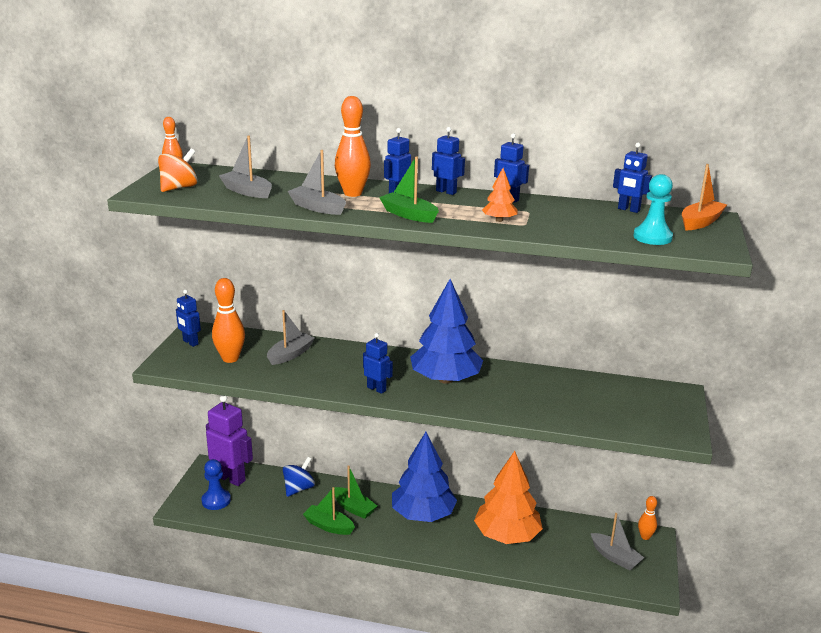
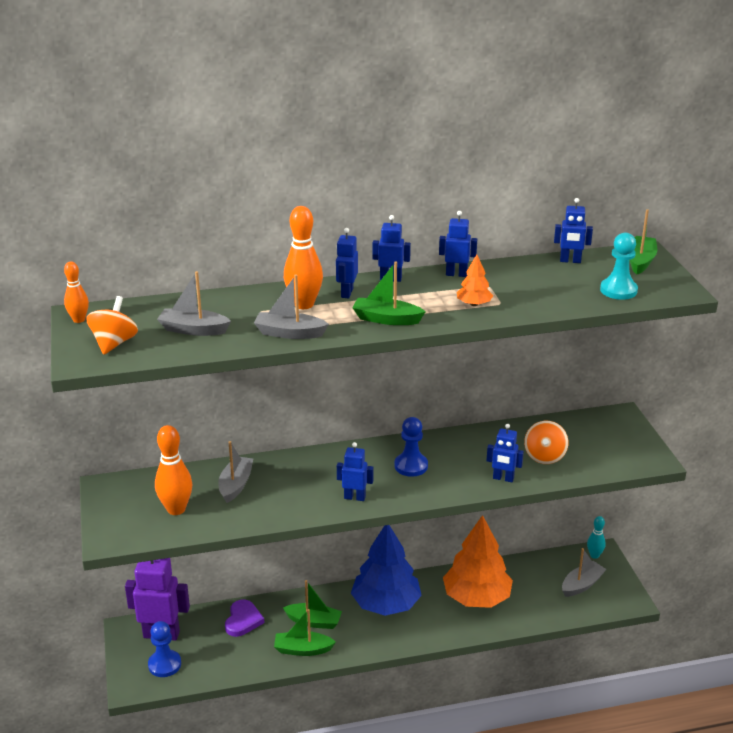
camera: 25 degrees left, 5 degrees up
(190, 342) = (114, 503): blue robot -> blue robot (503, 478)
(299, 488) = (243, 620): blue spinning top -> purple heart
(445, 379) = (411, 466): blue tree -> blue pawn
(575, 404) = (544, 456): none -> orange spinning top
(615, 557) = (582, 585): grey boat -> grey boat turned 60 degrees counterclockwise
(645, 536) = (594, 555): orange bowling pin -> turquoise bowling pin
(700, 222) = (640, 261): orange boat -> green boat

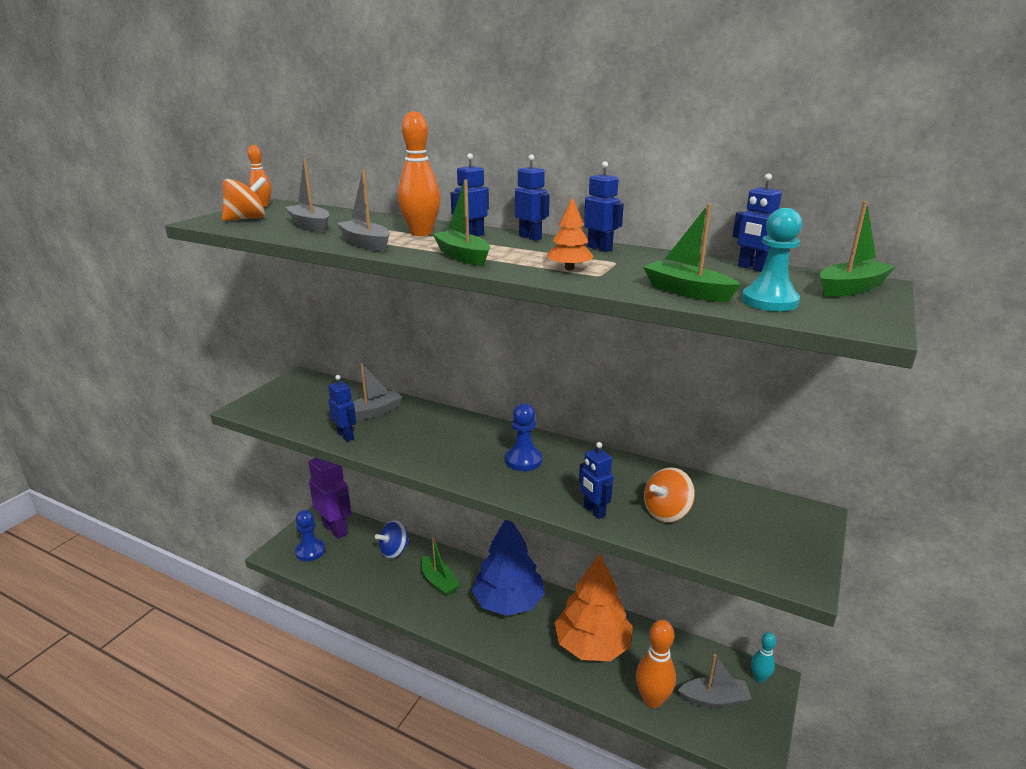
camera: 40 degrees right, 5 degrees down
(176, 509) = (312, 409): orange bowling pin -> orange bowling pin (652, 699)
(243, 620) = (394, 551): purple heart -> blue spinning top
(302, 649) = (405, 598): green boat -> green boat (687, 291)
(354, 497) = (440, 462): blue robot -> blue robot (346, 436)

